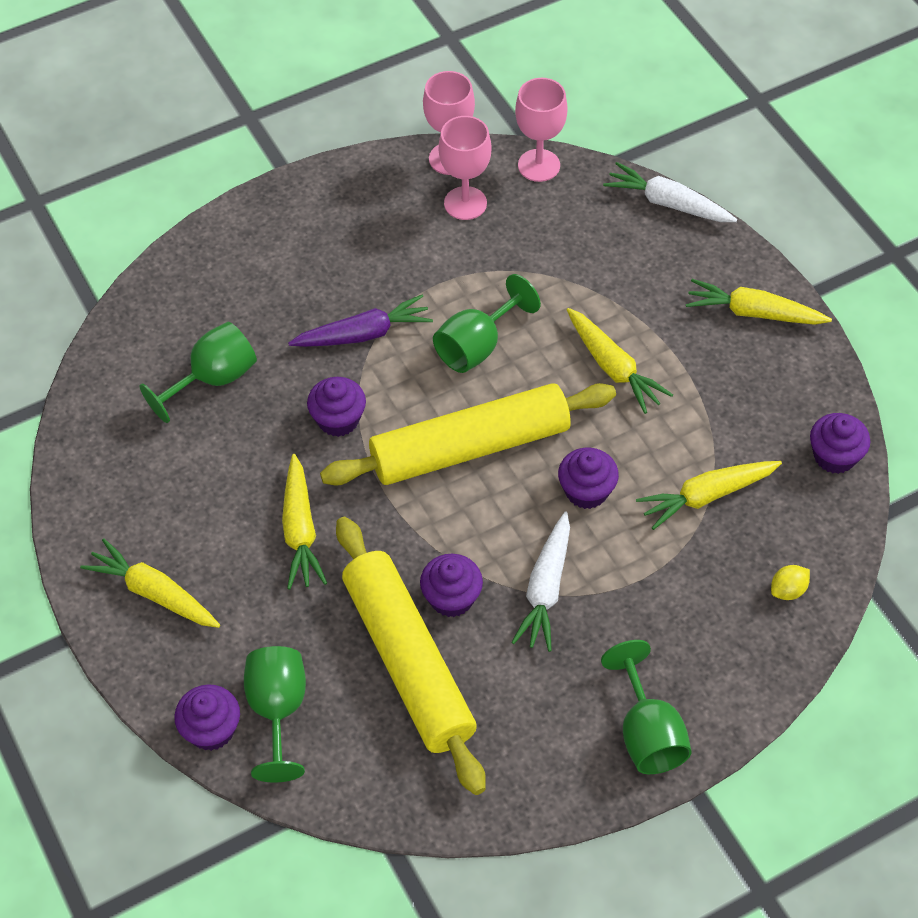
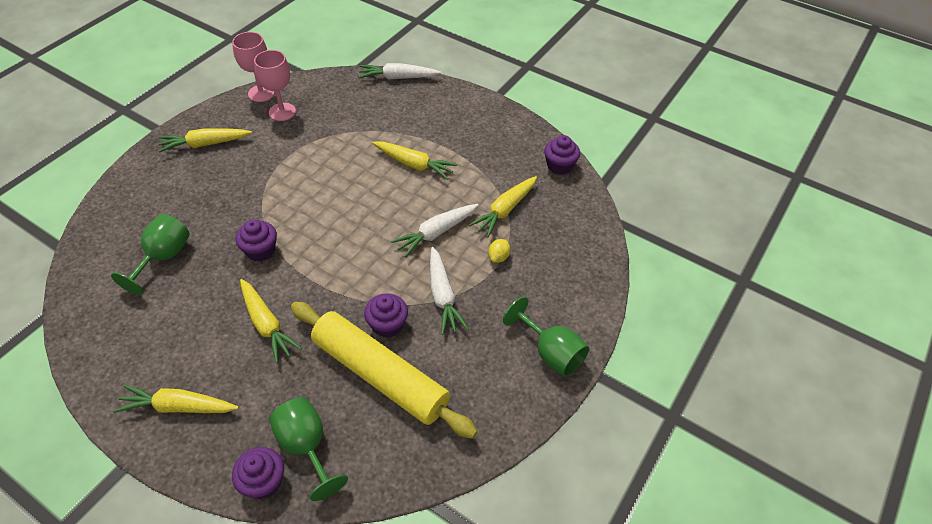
camera: 30 degrees left, 5 degrees down
(364, 334) = (253, 198): purple carrot -> none
(470, 447) = (352, 235): yellow rolling pin -> none
(477, 346) = (328, 180): green goblet -> none
(539, 165) = (315, 81): pink goblet -> none
(586, 491) = (436, 233): purple cupcake -> white carrot
(753, 313) = (474, 113): yellow carrot -> yellow carrot (205, 144)
(788, 590) = (579, 241): yellow lemon -> yellow lemon (498, 257)

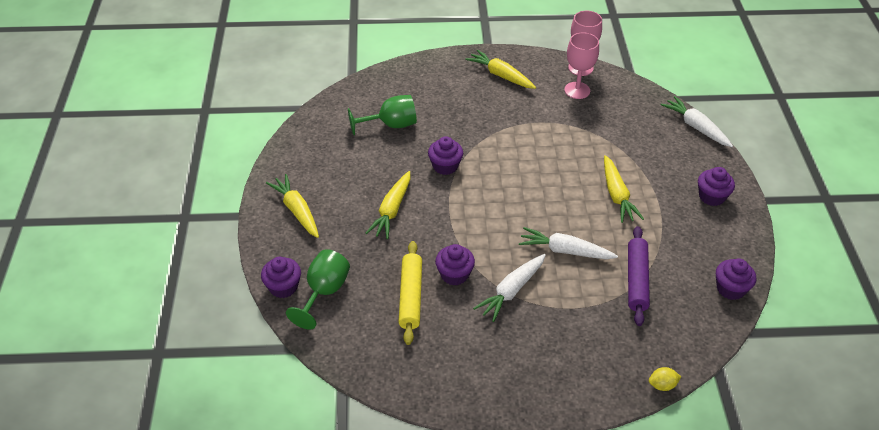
camera: 55 degrees right, 5 degrees down
(380, 375) = (411, 297): yellow rolling pin -> yellow rolling pin, size x0.61
(470, 116) = (711, 197): none -> purple cupcake
(498, 257) = (584, 304): yellow lemon -> yellow lemon (662, 385)
(505, 210) = (637, 280): yellow carrot -> purple rolling pin
(550, 352) = (528, 391): green goblet -> none

